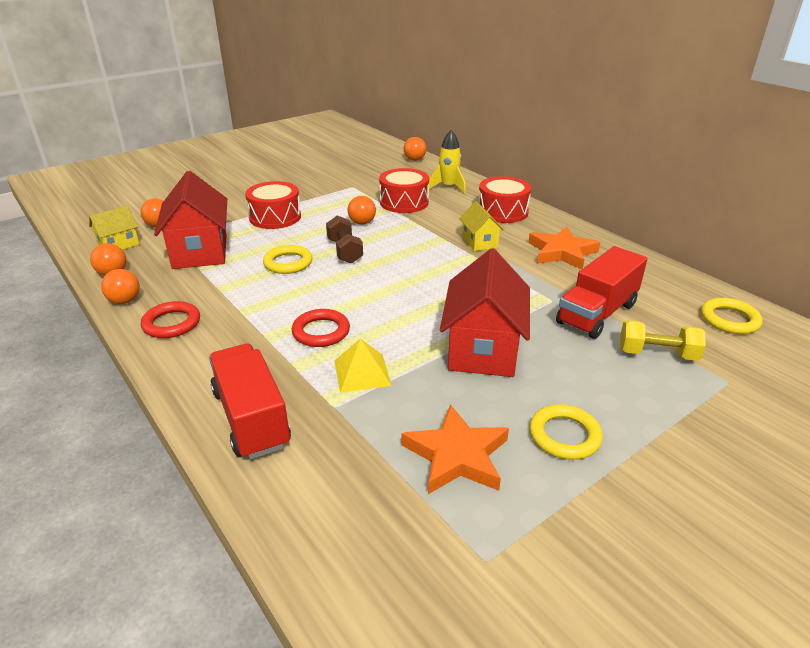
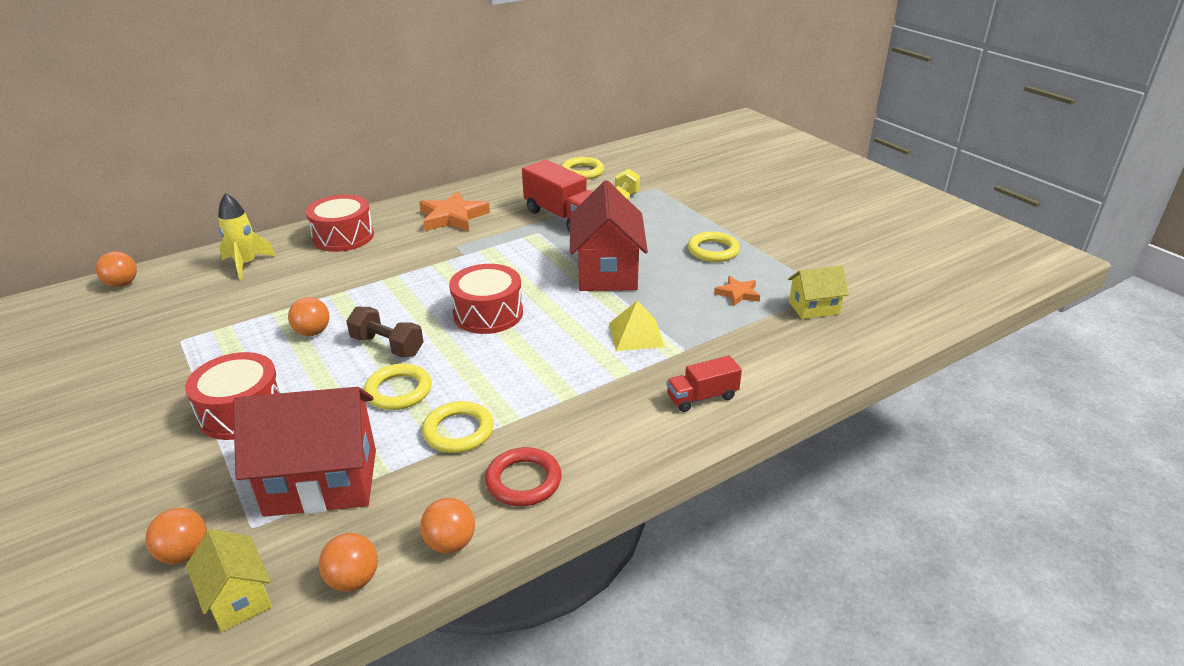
camera: 85 degrees left, 0 degrees up
(236, 291) = (458, 431): none -> yellow ring
(251, 418) = (702, 397): red truck -> red truck, size x0.56
(321, 332) = (564, 360): red ring -> none
(345, 251) = (387, 346): brown dumbbell -> brown dumbbell turned 45 degrees clockwise
(404, 202) = (270, 299): red drum -> red drum (488, 313)
(457, 455) = (737, 294): orange star -> orange star, size x0.55
(479, 242) = (410, 256): yellow house -> yellow house (814, 308)
(483, 349) = (607, 272): red house -> red house turned 75 degrees clockwise

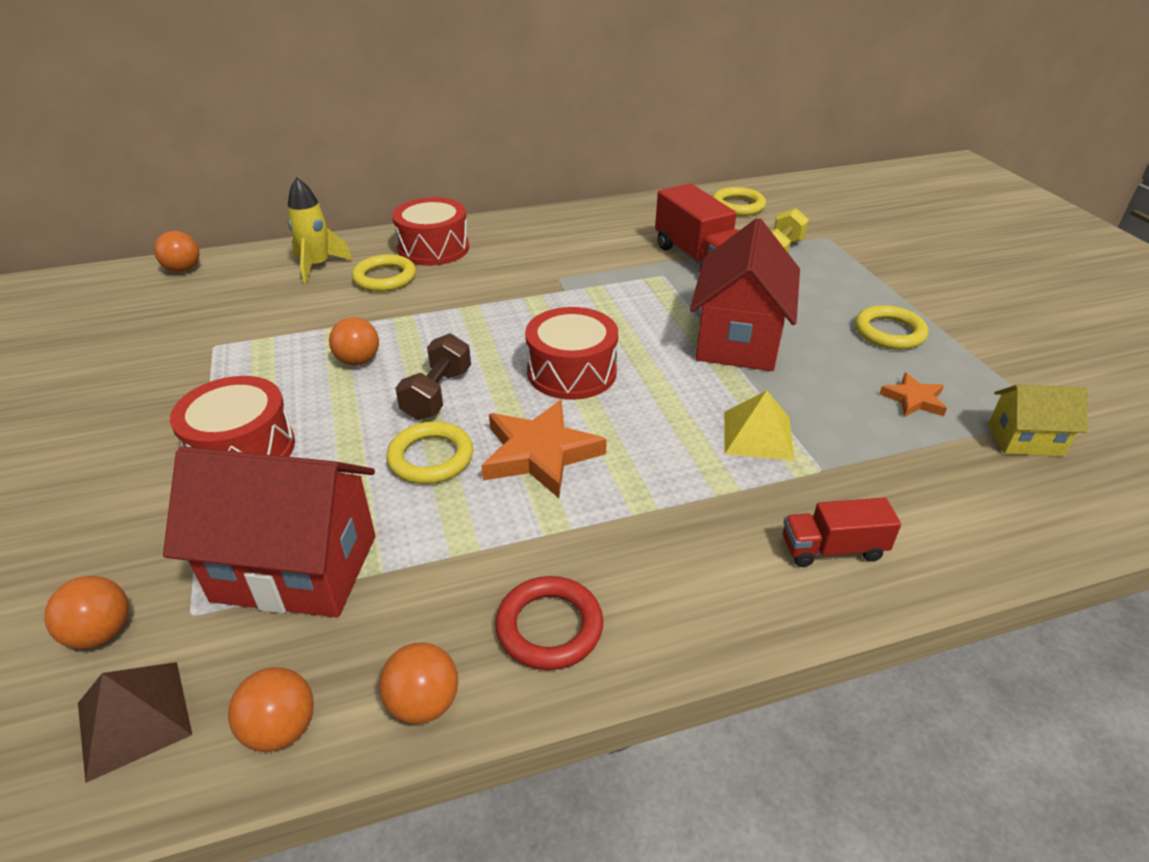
camera: 15 degrees right, 5 degrees up
(238, 598) = (134, 718): yellow house -> brown pyramid
(387, 346) = (437, 394): brown dumbbell -> brown dumbbell turned 60 degrees clockwise
(452, 217) = (565, 242): orange star -> orange star (539, 453)
(458, 431) = (486, 531): yellow ring -> yellow ring (385, 278)

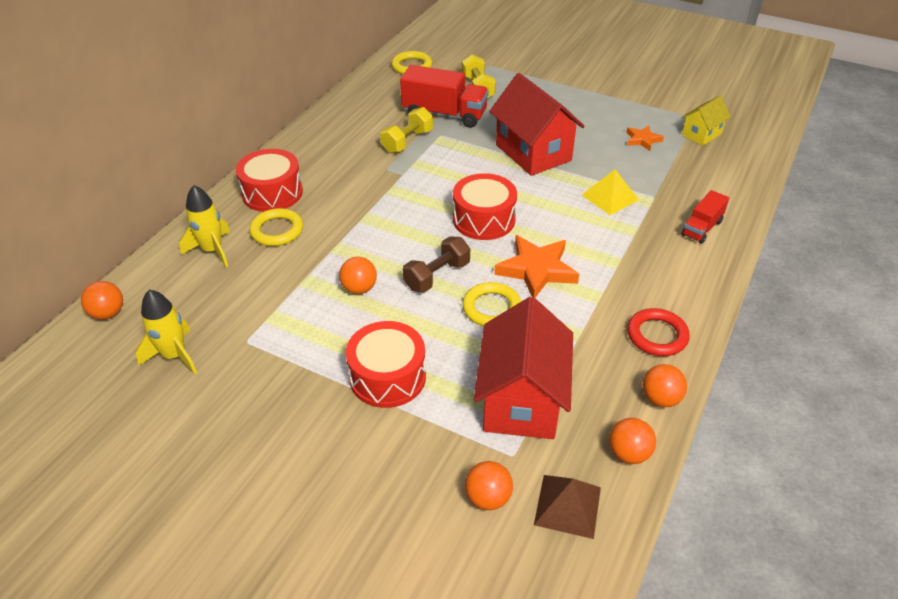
camera: 45 degrees left, 5 degrees up
(160, 324) = (174, 355): none -> yellow rocket
(295, 568) = (521, 400): red house -> red house turned 45 degrees counterclockwise
(437, 394) = (437, 276): brown dumbbell -> brown dumbbell turned 75 degrees clockwise
(620, 265) = (407, 141): none -> yellow dumbbell
(889, 332) = (589, 109): yellow ring -> none

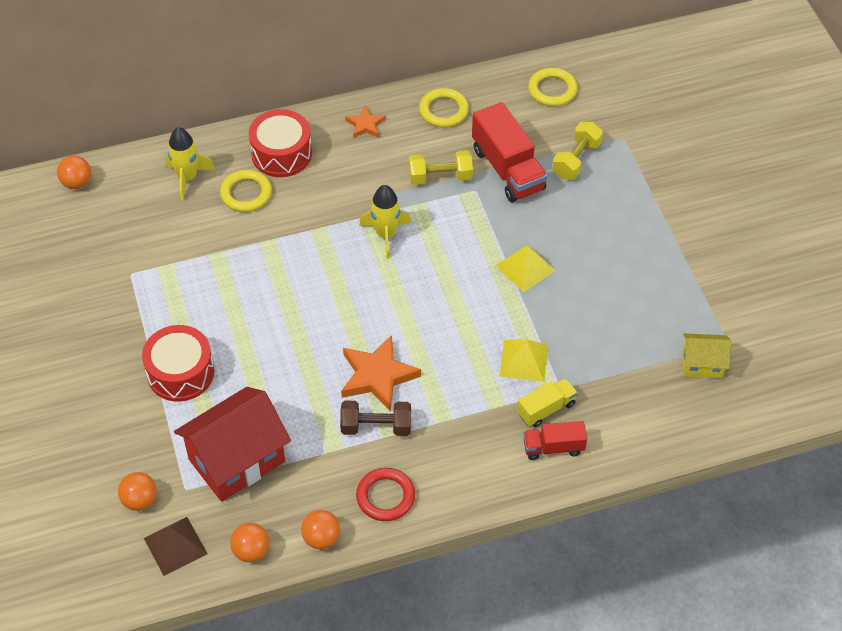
camera: 45 degrees right, 10 degrees up
(174, 355) = (81, 249): yellow rocket -> yellow rocket (385, 235)
(359, 288) = (242, 290): orange ball -> none
(437, 276) = (304, 323): brown dumbbell -> brown dumbbell (376, 426)
(484, 219) = (399, 301): red drum -> none
(491, 308) = (306, 379): yellow ring -> yellow ring (443, 110)
(533, 153) = (525, 267): red house -> yellow pyramid
(642, 140) = (639, 328): orange star -> orange star (365, 125)
(664, 212) = (546, 409): none -> yellow truck

